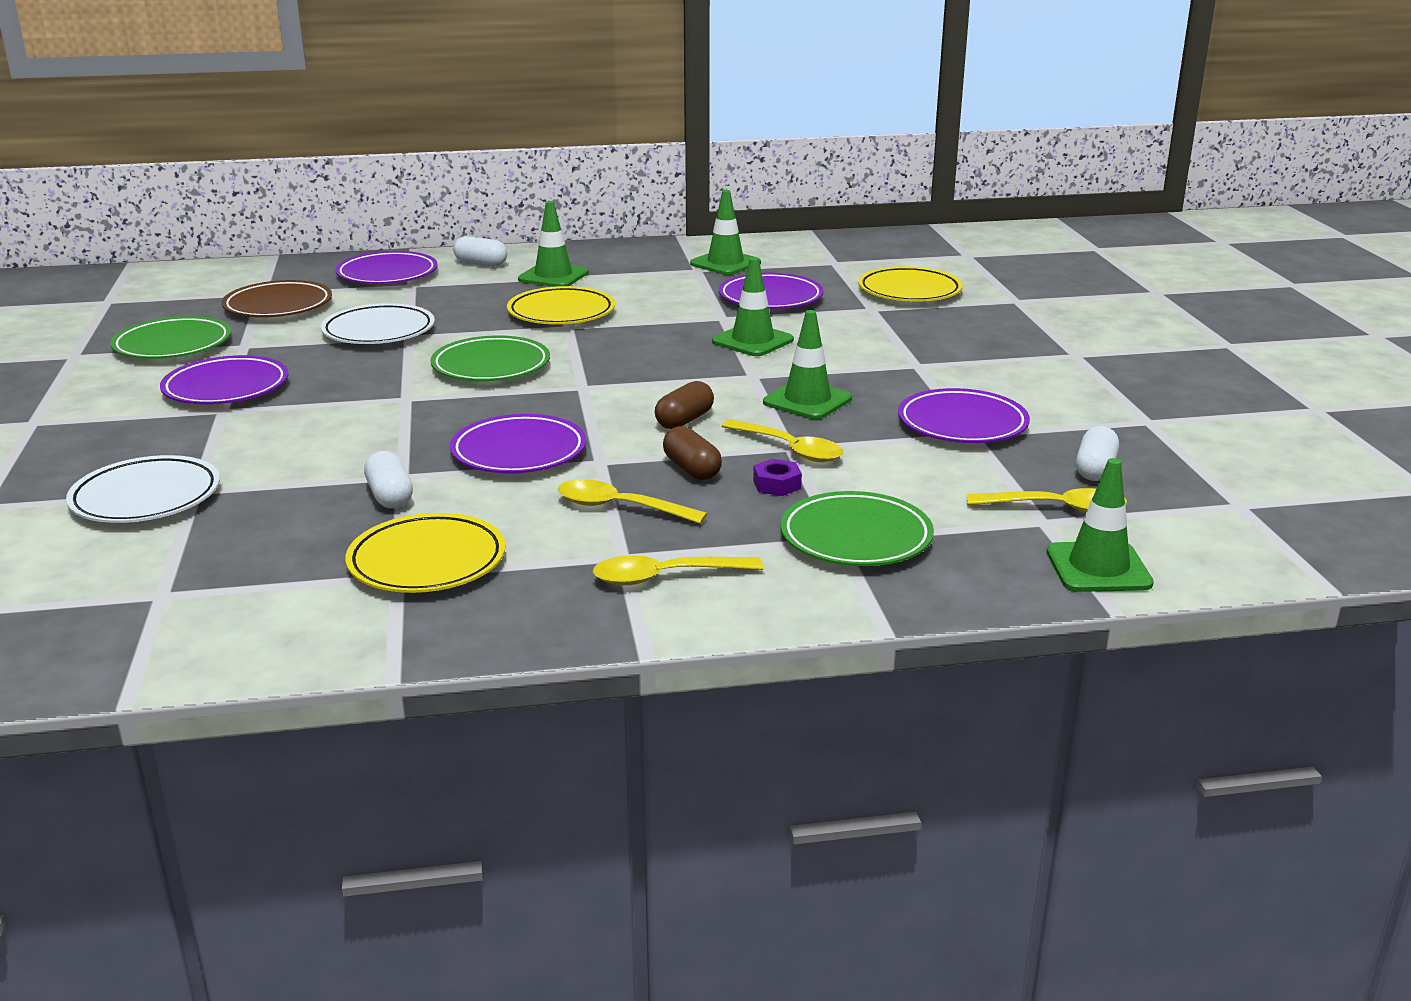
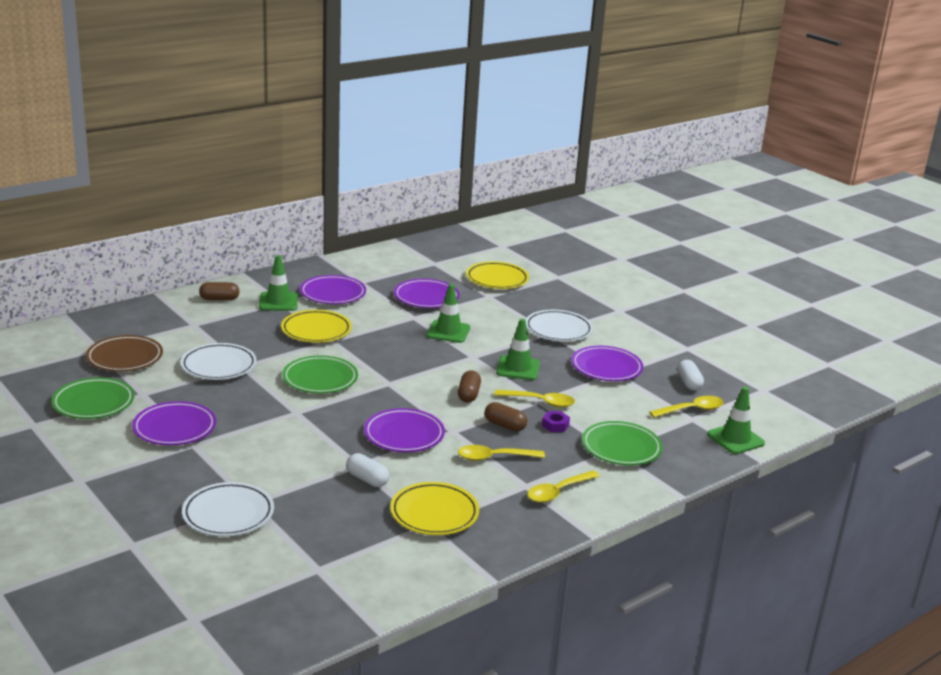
camera: 30 degrees left, 0 degrees up
(387, 274) = (167, 319): purple plate -> purple plate (333, 294)
(481, 264) = (219, 299): white capsule -> brown capsule
(725, 263) = (372, 274): green traffic cone -> none
(936, 364) = (558, 330): none -> white plate

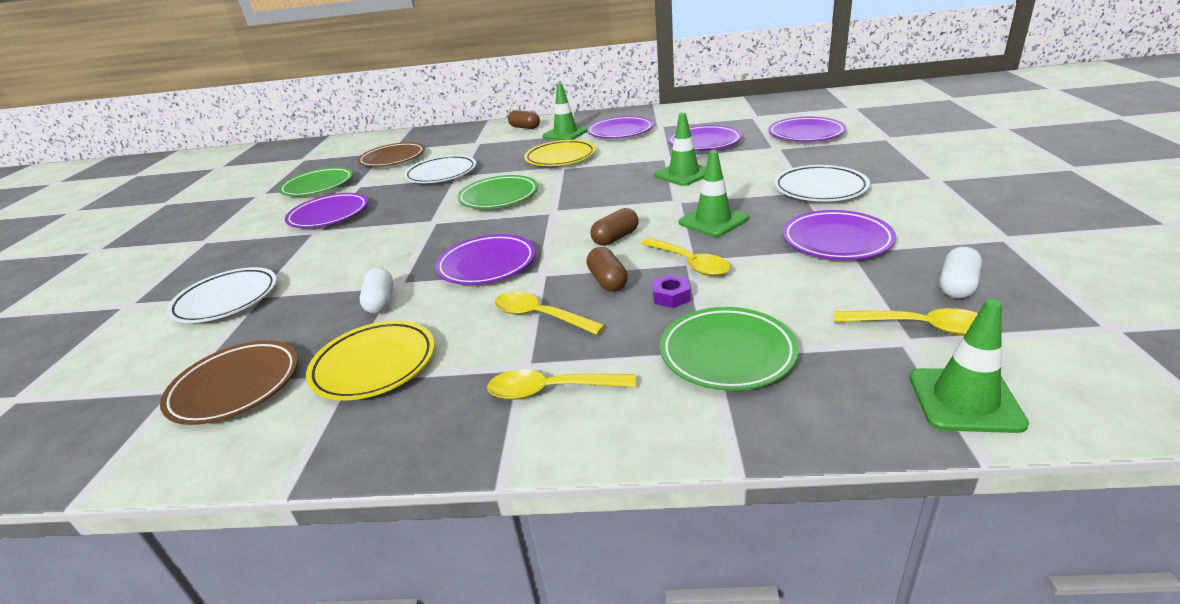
camera: 45 degrees right, 5 degrees up
(361, 554) = (235, 387): none -> brown plate
(497, 279) = (806, 134): yellow plate -> purple plate

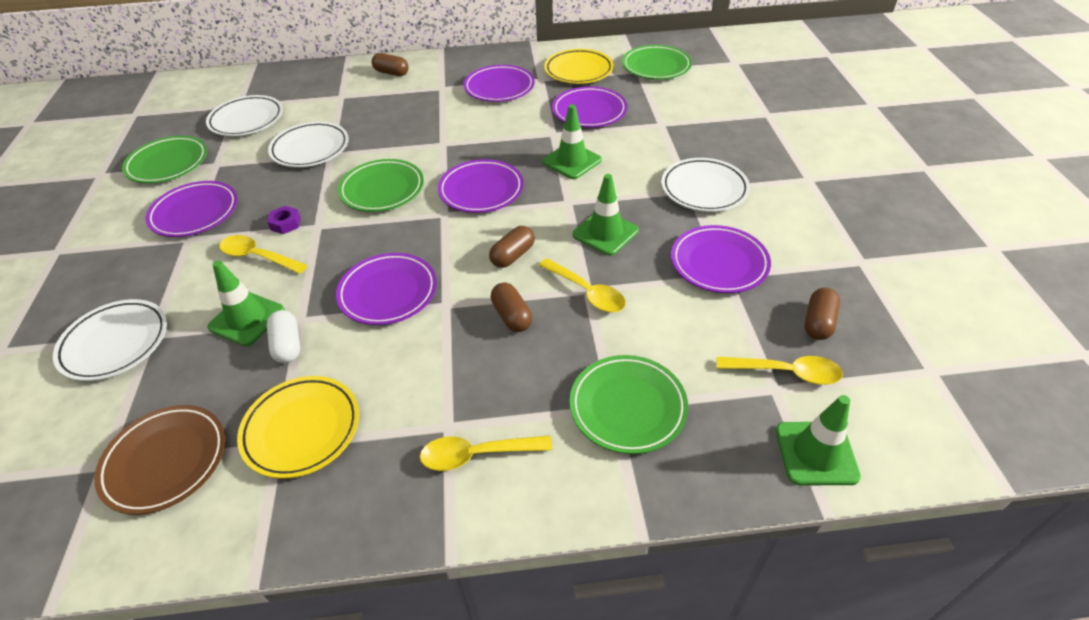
camera: 10 degrees left, 15 degrees up
(393, 159) = (247, 120): brown plate -> white plate
(540, 316) = (453, 363): yellow spoon -> yellow spoon (258, 257)
(560, 158) = (439, 128): yellow plate -> yellow plate (578, 71)
(565, 133) = (439, 87): green traffic cone -> green traffic cone (247, 319)
(671, 296) = (573, 336): purple nut -> purple nut (285, 224)
(772, 113) = (656, 67): none -> green plate
(806, 134) = (690, 104): purple plate -> purple plate (481, 190)
(957, 286) = (818, 322): white capsule -> brown capsule

